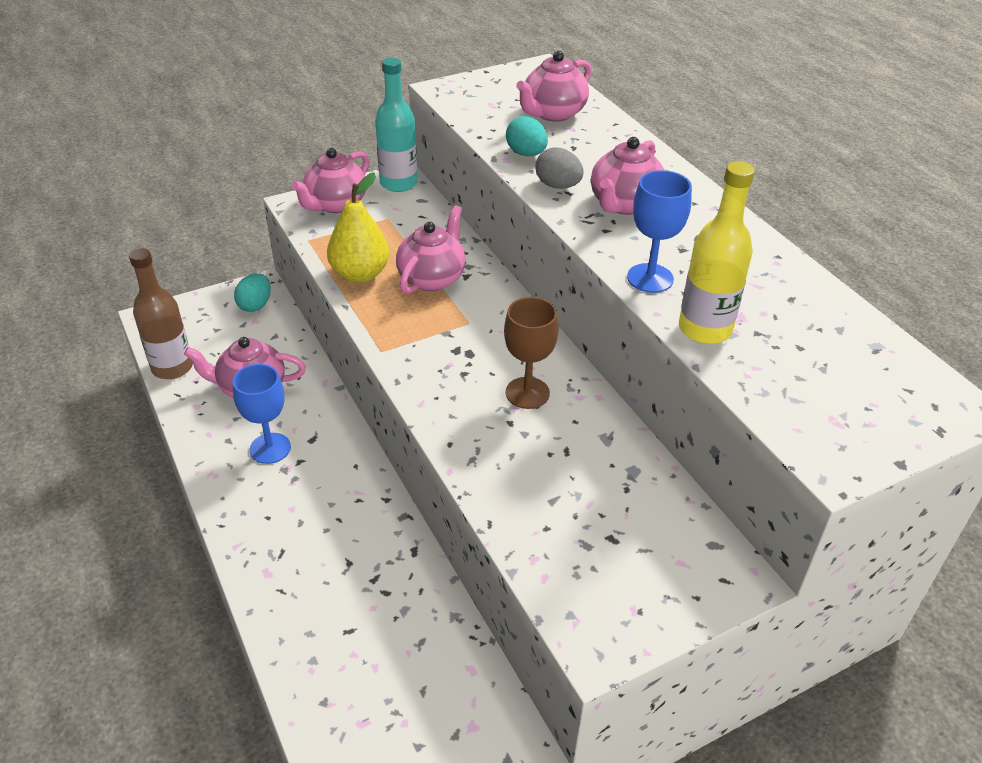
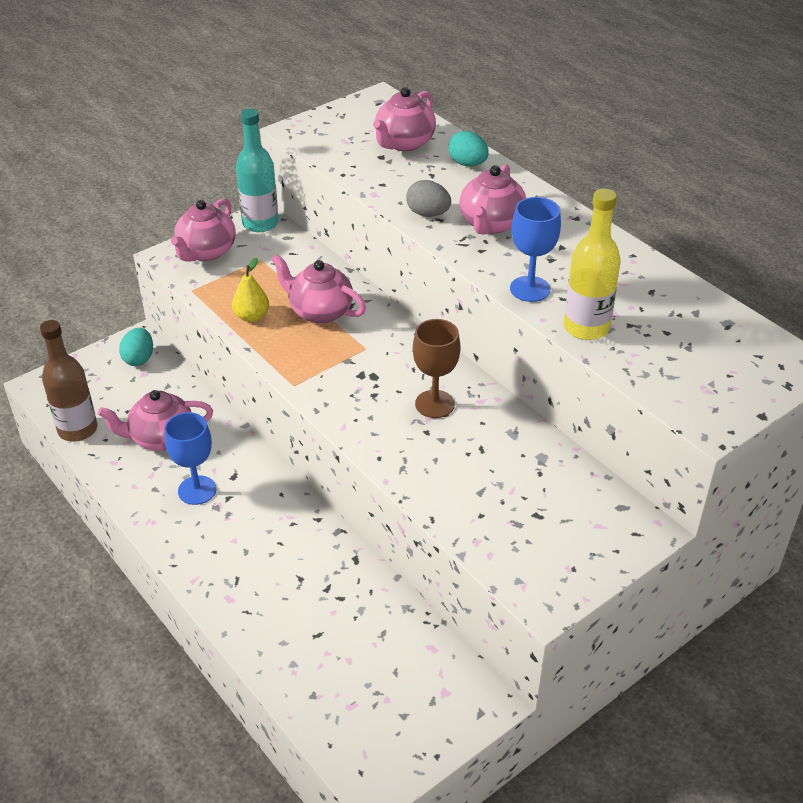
camera: 10 degrees left, 0 degrees up
(360, 274) = (252, 316): yellow pear -> yellow pear, size x0.64
(432, 278) = (320, 311): pink teapot -> pink teapot turned 75 degrees counterclockwise
(526, 154) = (391, 186): turquoise egg -> turquoise egg (467, 164)

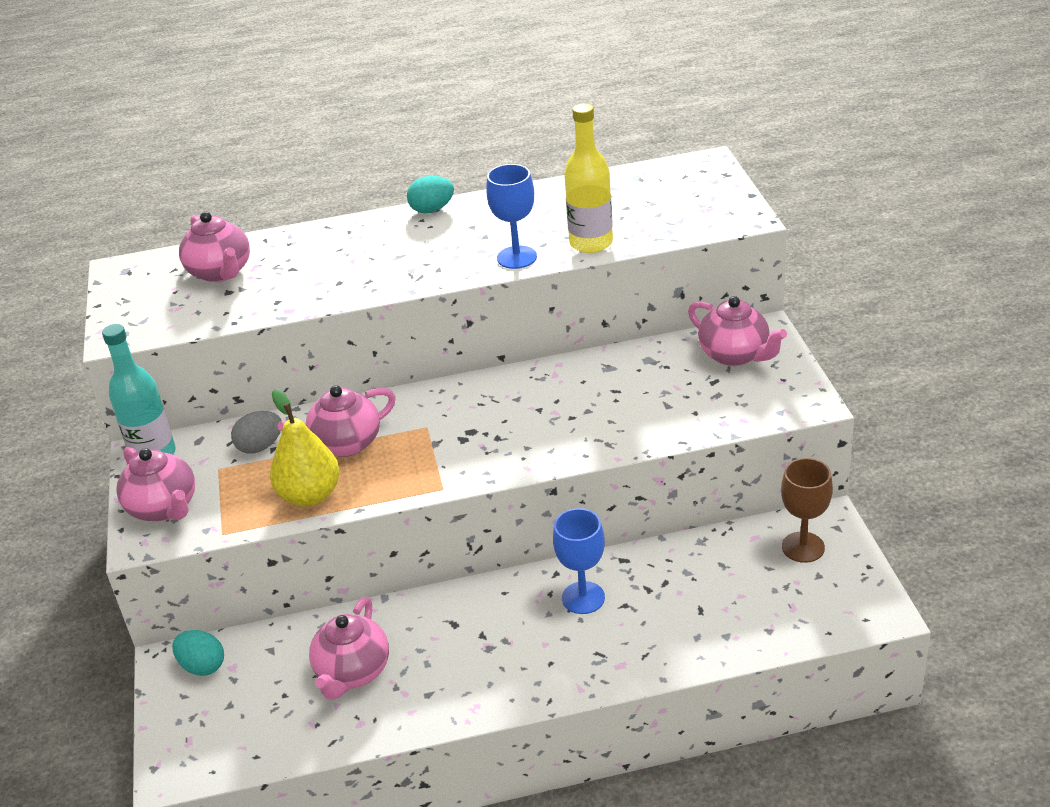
camera: 60 degrees left, 5 degrees down
(78, 429) = (281, 747): brown bottle -> none
(197, 490) = (454, 658): blue goblet -> blue goblet (583, 598)
(252, 316) = (310, 495): yellow pear -> yellow pear, size x1.57
(428, 214) = (354, 285): grey egg -> grey egg (260, 446)
(434, 404) = (539, 402): brown goblet -> brown goblet (803, 547)
(467, 164) = (296, 244): turquoise egg -> turquoise egg (432, 209)
(491, 224) = (404, 254): pink teapot -> pink teapot (735, 355)

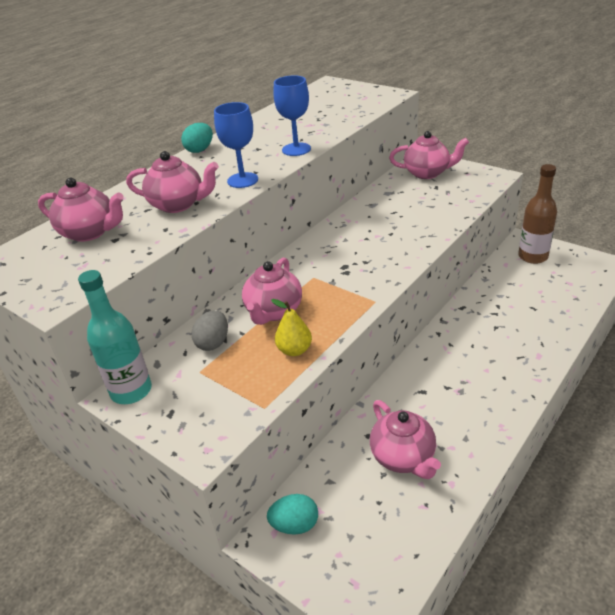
camera: 40 degrees left, 0 degrees up
(164, 508) = (191, 418): pink teapot -> pink teapot (178, 204)
(310, 495) = (294, 350): yellow pear -> yellow pear, size x0.64
(583, 598) = (470, 336): blue goblet -> blue goblet (242, 180)
(591, 243) = (328, 129): yellow bottle -> none
(803, 547) = (533, 257): brown goblet -> brown bottle

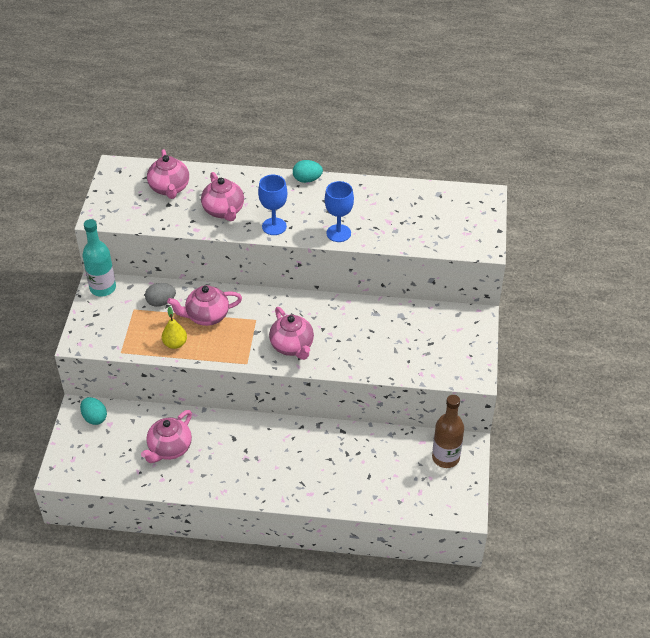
camera: 55 degrees right, 10 degrees up
(427, 173) = (452, 329): pink teapot -> pink teapot (292, 346)

